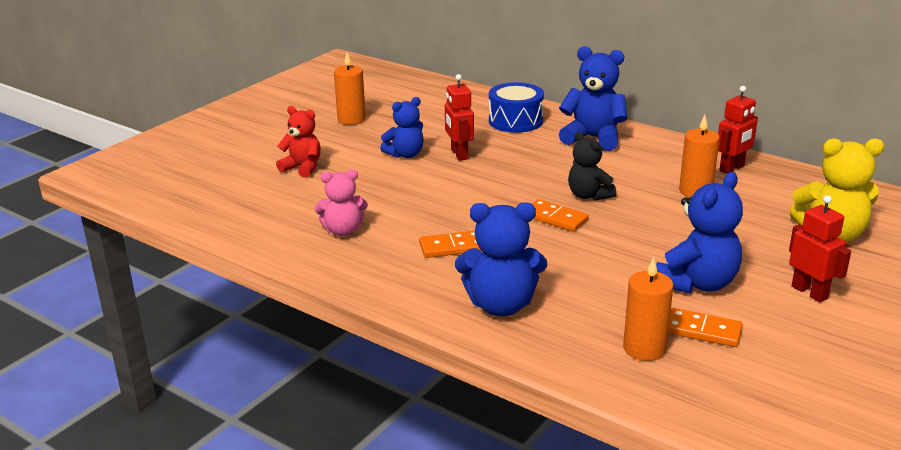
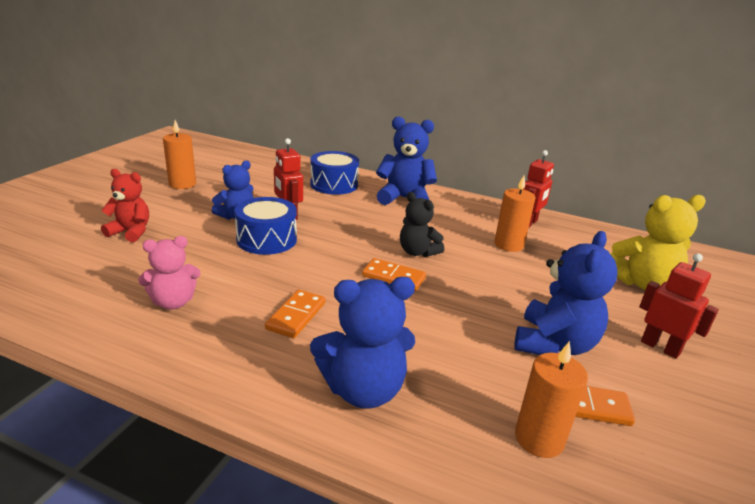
camera: 15 degrees left, 0 degrees up
(433, 178) = (266, 239): none -> blue drum
(452, 247) = (296, 316): orange domino -> orange domino turned 45 degrees counterclockwise

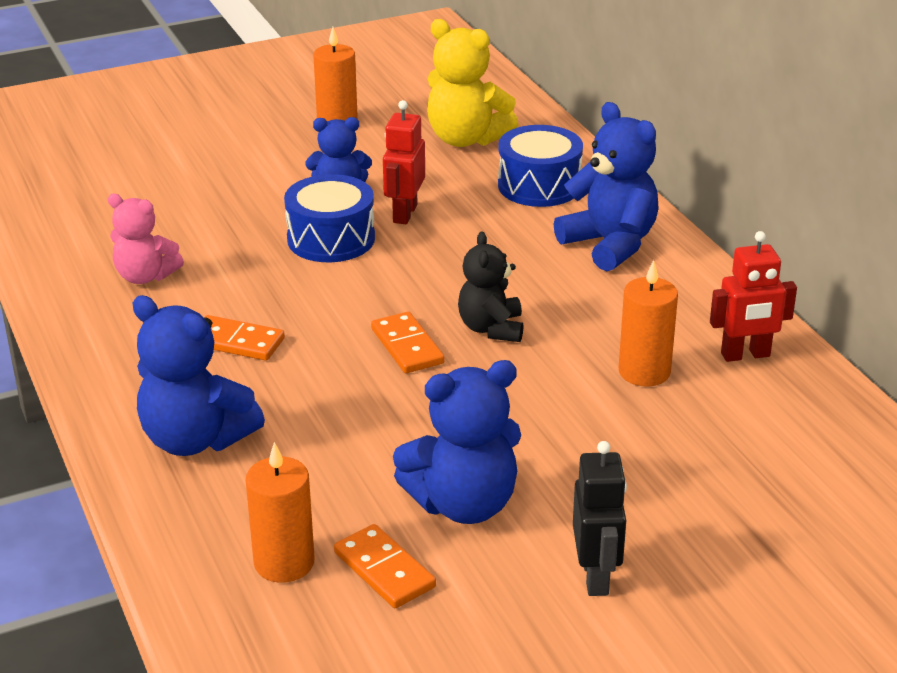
camera: 45 degrees right, 5 degrees up
(131, 232) = (201, 175): red teddy bear -> none
(296, 316) = (236, 342): orange domino -> orange domino turned 45 degrees clockwise
(641, 283) = (748, 507): yellow teddy bear -> yellow teddy bear (466, 139)
(660, 347) = (596, 577): red robot -> black robot

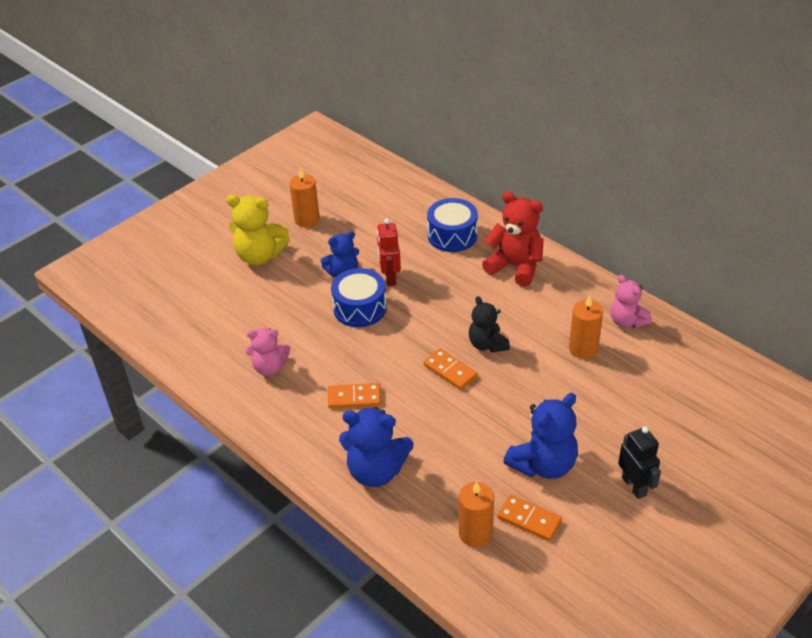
camera: 20 degrees left, 10 degrees up
(466, 139) = (390, 212): yellow teddy bear -> yellow teddy bear (260, 256)
(610, 244) = (515, 267): blue teddy bear -> red teddy bear
(745, 355) = (627, 321): red robot -> pink teddy bear

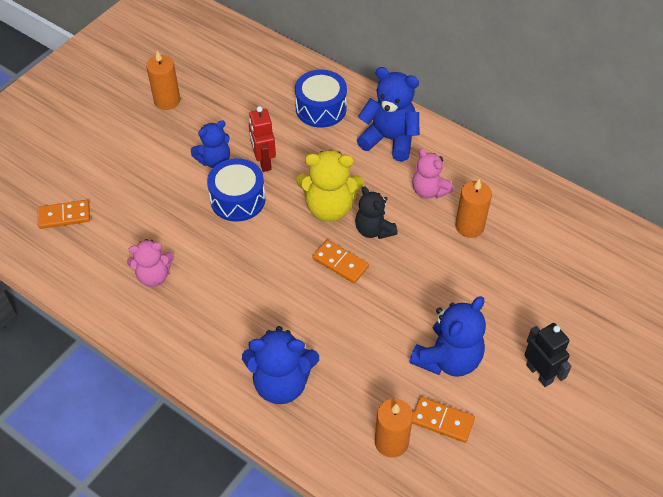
camera: 10 degrees left, 10 degrees up
(260, 256) = (123, 147): yellow teddy bear -> yellow teddy bear (329, 208)
(354, 398) = (247, 302): orange domino -> orange domino (64, 216)
(515, 267) = (389, 139): red teddy bear -> blue teddy bear
(627, 321) = (508, 192): pink teddy bear -> pink teddy bear (429, 191)

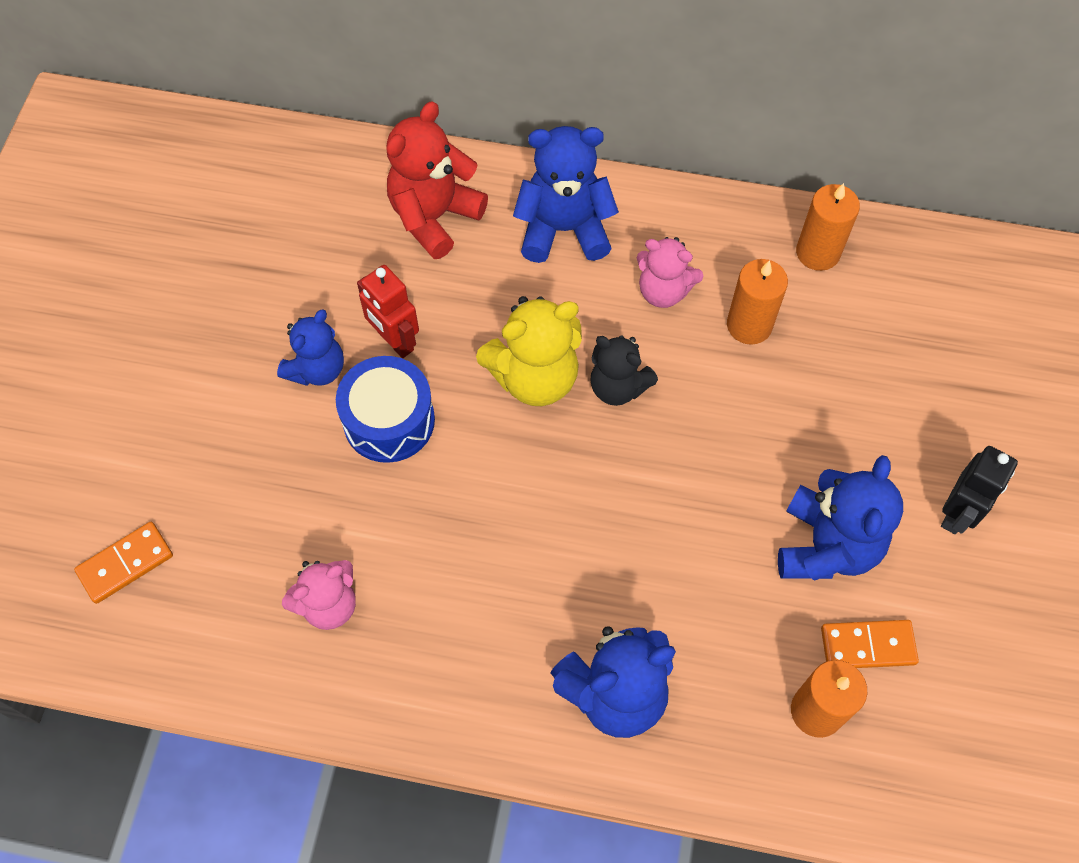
camera: 25 degrees left, 10 degrees up
(167, 100) = (184, 295): orange candle -> orange candle (818, 252)
(321, 108) = (434, 217): blue drum -> red teddy bear
(340, 263) = (598, 461): orange domino -> none
(539, 373) = (957, 513): black robot -> black robot turned 90 degrees clockwise

